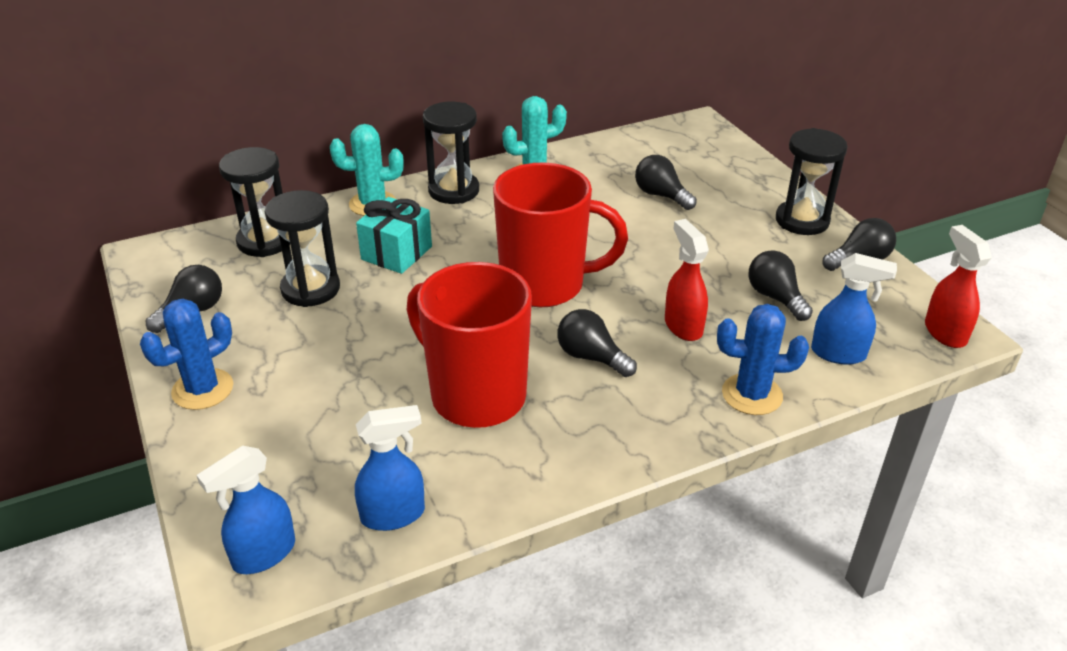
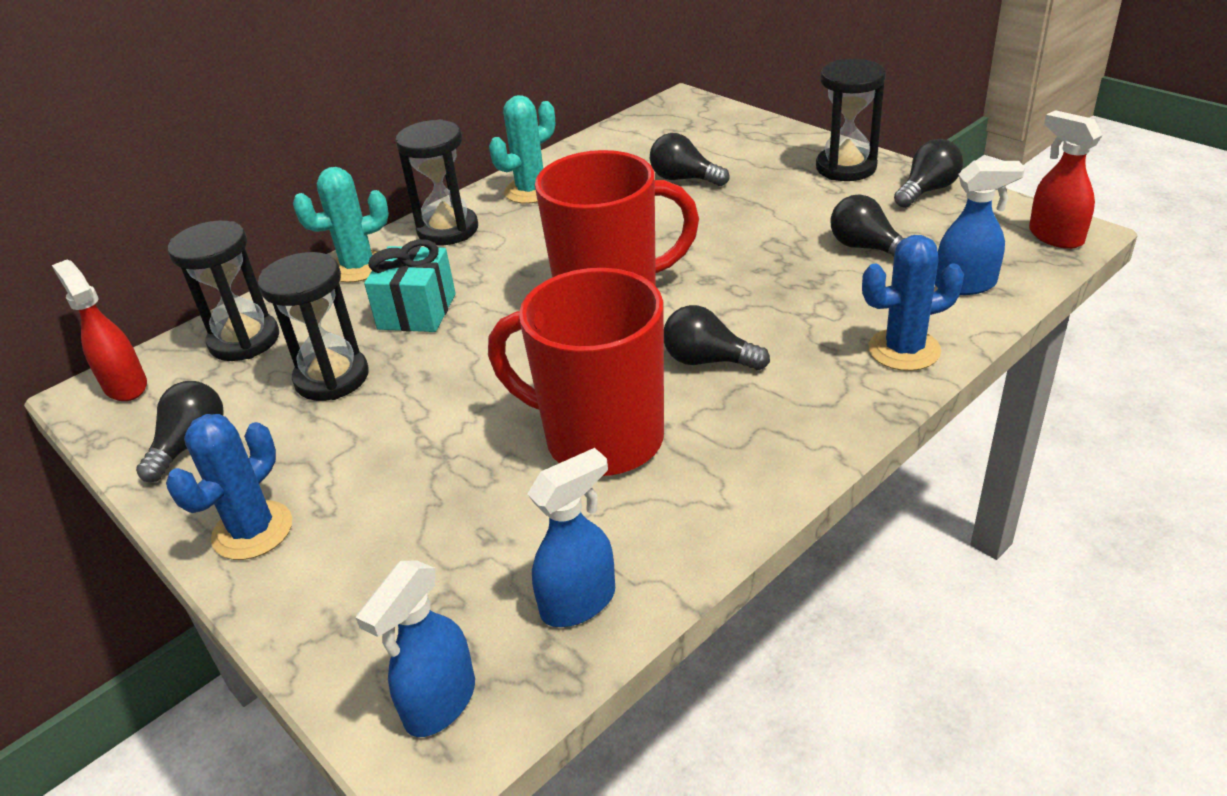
camera: 15 degrees left, 0 degrees up
(683, 326) = (788, 301): red spray bottle -> red spray bottle (125, 386)

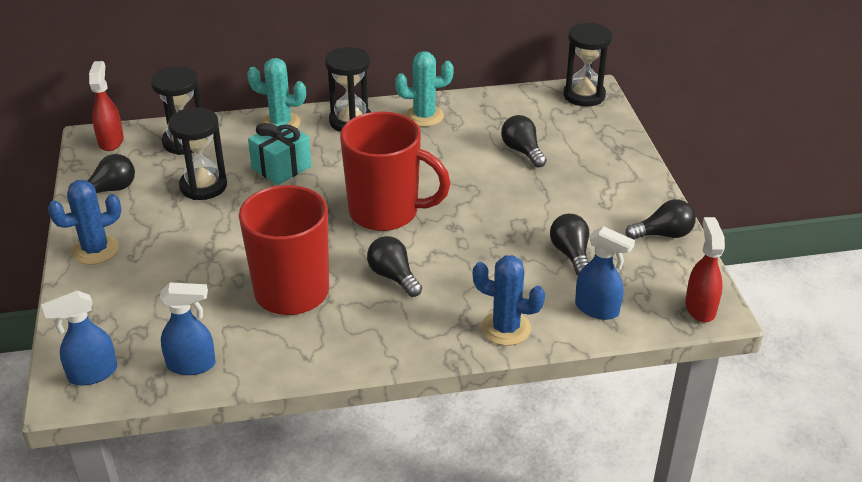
camera: 30 degrees right, 0 degrees up
(846, 167) = (633, 192): black hourglass -> black hourglass (584, 95)

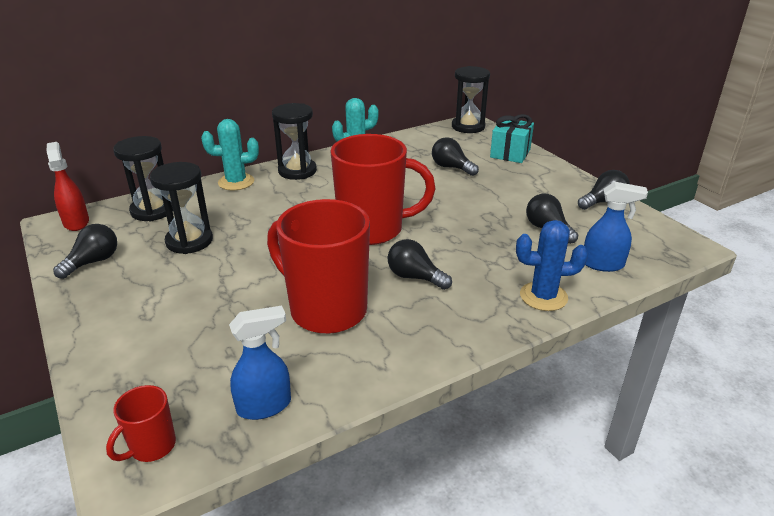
camera: 20 degrees left, 5 degrees down
(92, 374) = (151, 447): blue spray bottle -> red mug
(95, 250) = (100, 318): blue cactus -> none
(281, 167) = (256, 213): turquoise gift -> turquoise gift (510, 153)
(700, 308) = (677, 246): red spray bottle -> none

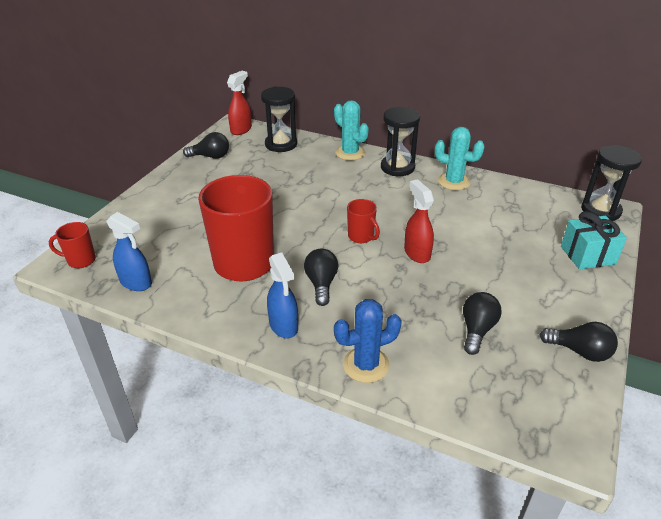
camera: 55 degrees right, 5 degrees up
(189, 241) = (263, 174): black hourglass -> none
(373, 229) = (361, 237): red mug -> red mug, size x0.45
(428, 214) = (417, 253): none -> red spray bottle
(451, 167) = (508, 233): black light bulb -> none
(543, 296) = (366, 365): blue cactus -> blue cactus turned 75 degrees counterclockwise
(603, 264) = (458, 388): blue spray bottle -> blue spray bottle (283, 326)

